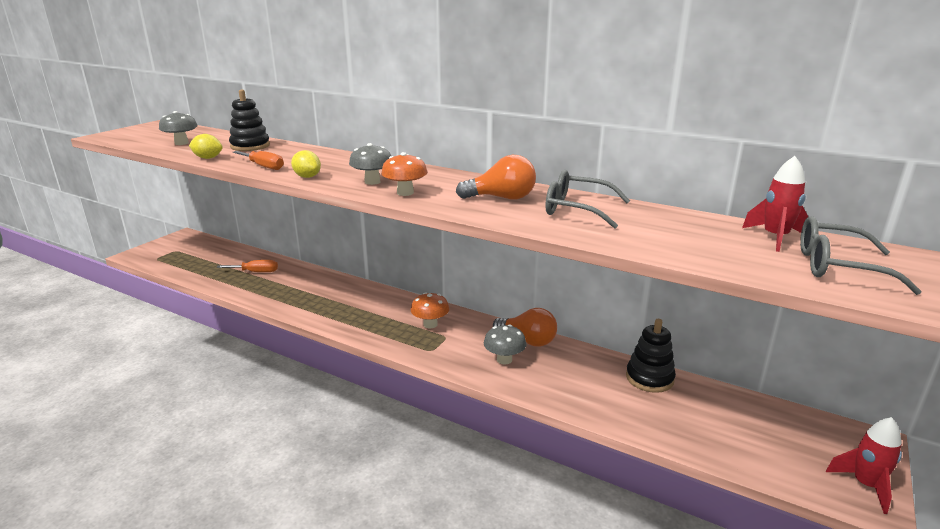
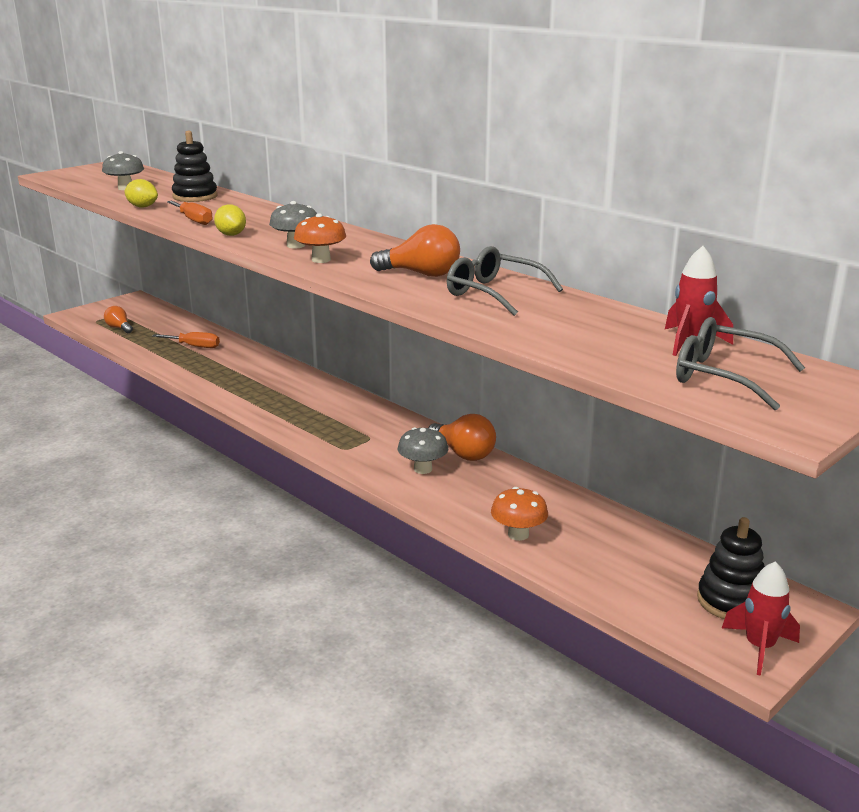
camera: 15 degrees right, 0 degrees up
(181, 263) = (119, 328): none -> orange light bulb
(430, 324) = (360, 423): orange mushroom -> orange mushroom (518, 534)
(649, 378) = (582, 510): black stacking toy -> black stacking toy (731, 601)

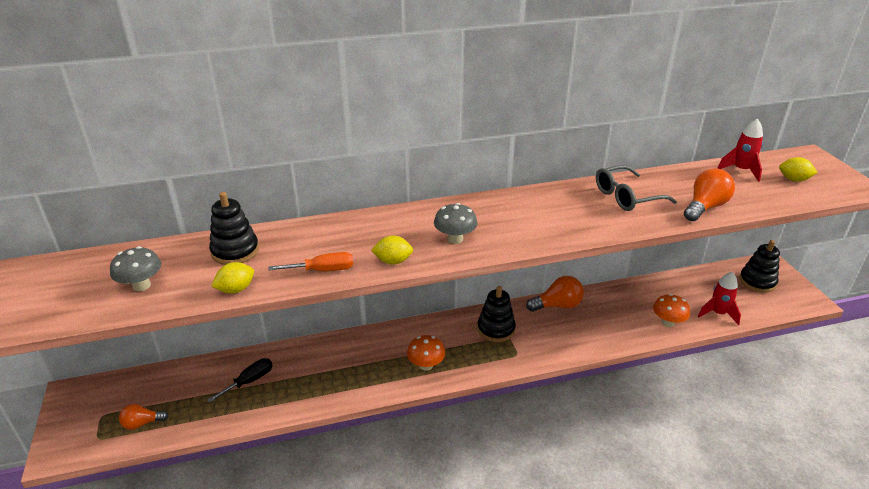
camera: 60 degrees left, 10 degrees up
(194, 346) = (249, 381): orange screwdriver -> black screwdriver
(321, 260) = (504, 238): orange mushroom -> orange mushroom (426, 365)
(377, 428) = (496, 329): none -> black stacking toy
(421, 274) = (569, 209): orange light bulb -> orange light bulb (705, 207)
(423, 469) = (568, 329): grey mushroom -> none
(725, 377) = (793, 180): grey glasses -> yellow lemon
(759, 647) = (797, 291): red rocket -> red rocket (718, 313)

